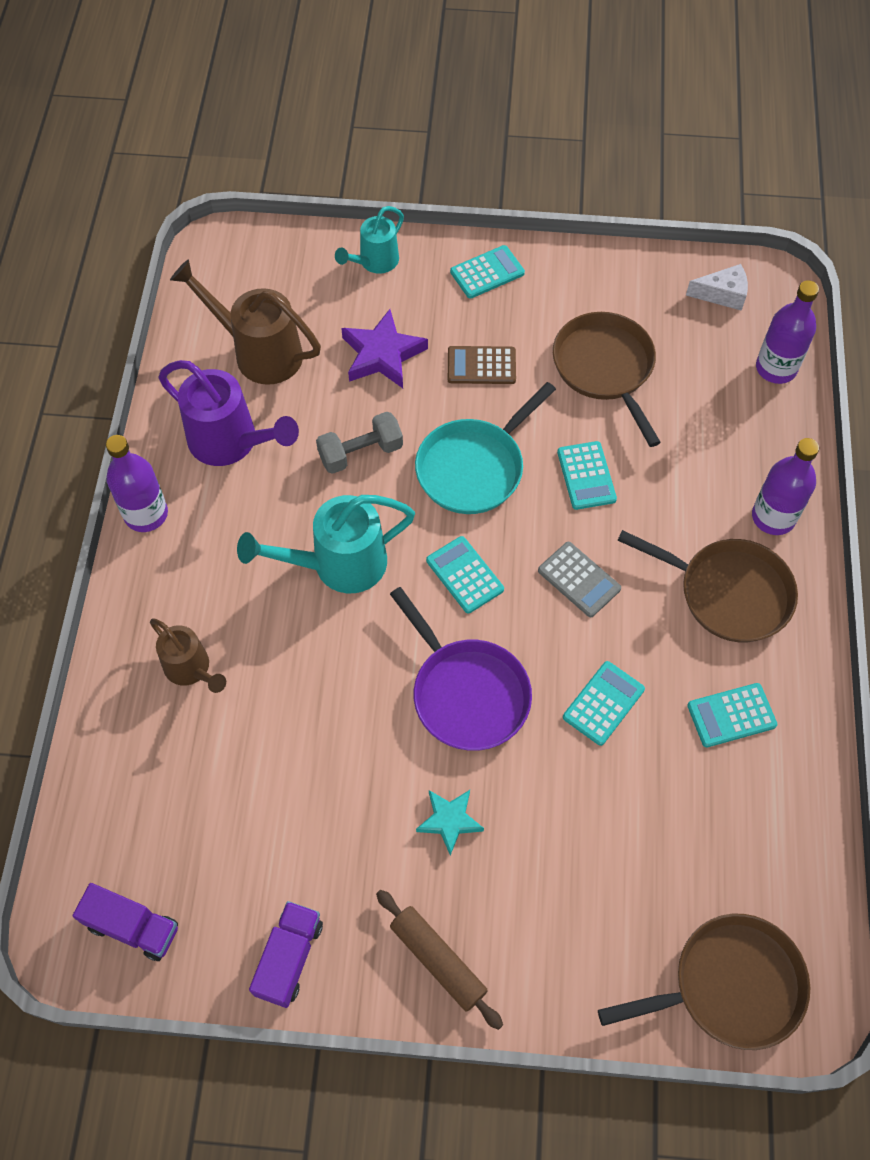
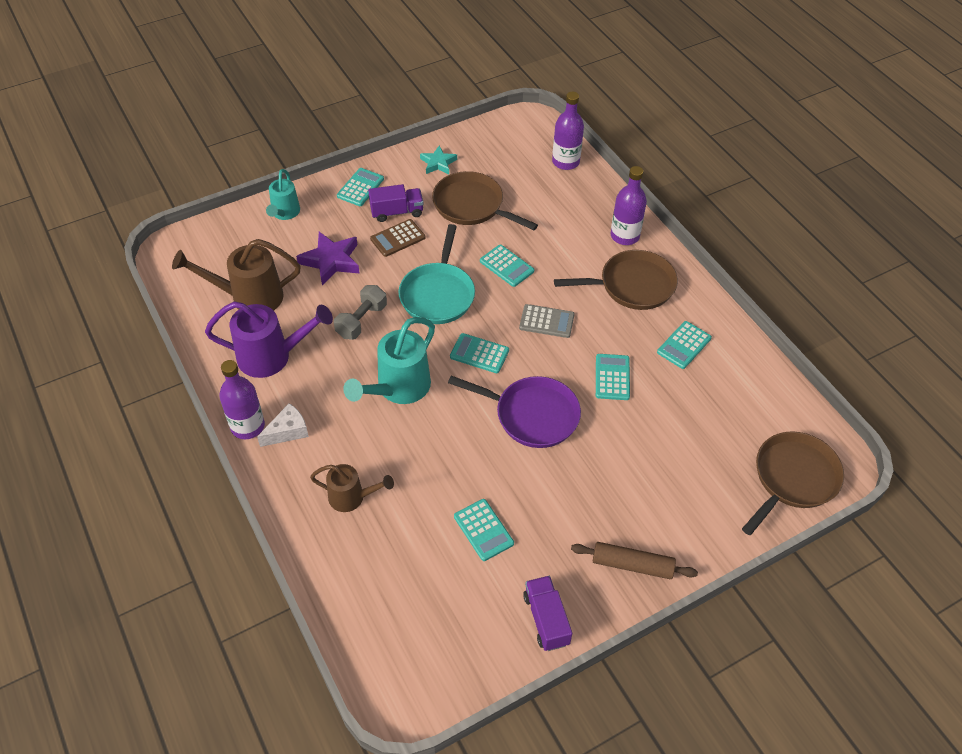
camera: 35 degrees left, 10 degrees down
(133, 927) = (435, 665): purple truck -> purple truck (397, 212)
(302, 802) = (483, 530): none -> turquoise calculator
(449, 820) = (578, 488): turquoise star -> turquoise star (438, 163)
(722, 294) = (506, 138): white cheese -> white cheese (288, 431)

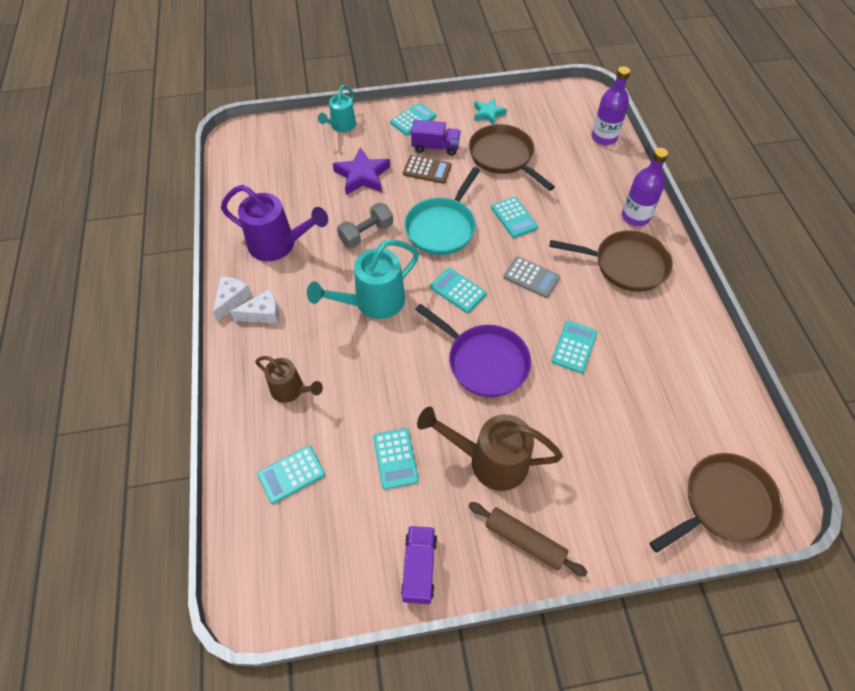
camera: 20 degrees right, 5 degrees up
(247, 426) = (232, 300): purple bottle -> white cheese
(249, 297) = (282, 189): brown watering can -> brown watering can (490, 460)
(398, 238) = (427, 170): brown calculator -> brown calculator turned 150 degrees counterclockwise
(684, 345) = (656, 335): turquoise calculator -> turquoise calculator (291, 474)

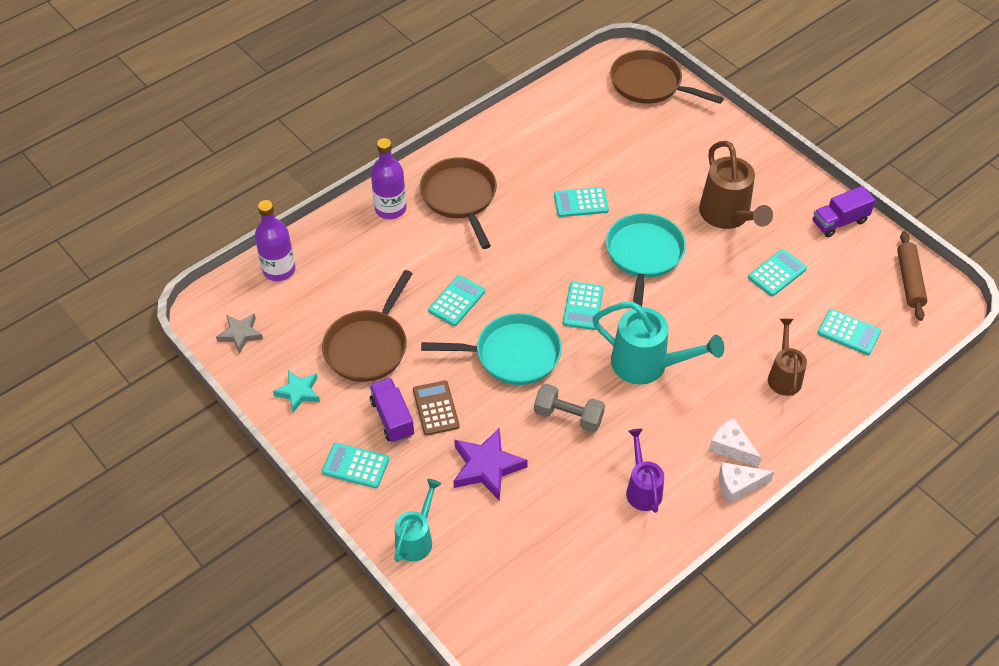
camera: 120 degrees left, 5 degrees down
(278, 245) = (642, 489): purple watering can -> purple watering can, size x0.62
(341, 126) = (416, 539): turquoise watering can -> turquoise watering can turned 60 degrees counterclockwise
(483, 361) = (644, 255): purple pan -> turquoise pan
(524, 541) = (769, 174): brown rolling pin -> brown rolling pin (909, 280)
(531, 277) = (526, 258): grey calculator -> none
(555, 103) = (240, 334): none -> grey star

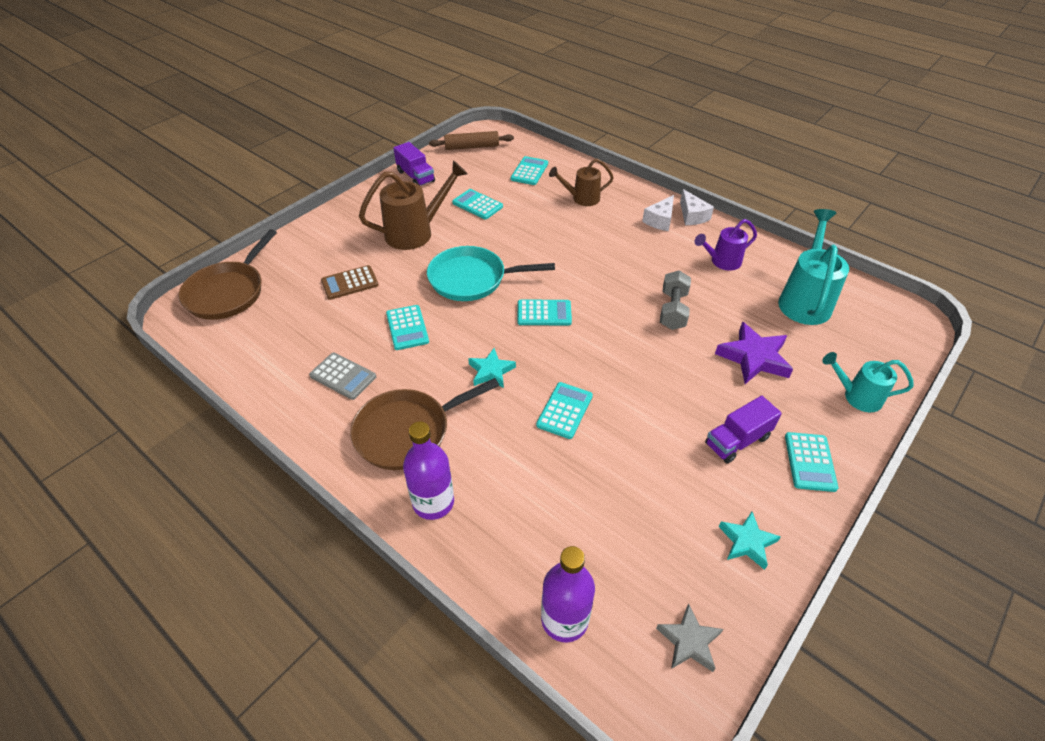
camera: 100 degrees left, 5 degrees down
(368, 346) = (654, 482): brown pan -> none
(436, 408) = (708, 406): brown calculator -> brown calculator (350, 283)
(457, 301) = (564, 410): turquoise calculator -> turquoise calculator turned 90 degrees clockwise
(512, 354) = (619, 356): turquoise pan -> none
(514, 256) = (491, 371): none -> turquoise star
(529, 160) = (343, 376): none -> grey calculator
(647, 365) = (598, 268): turquoise watering can -> turquoise watering can (805, 300)

